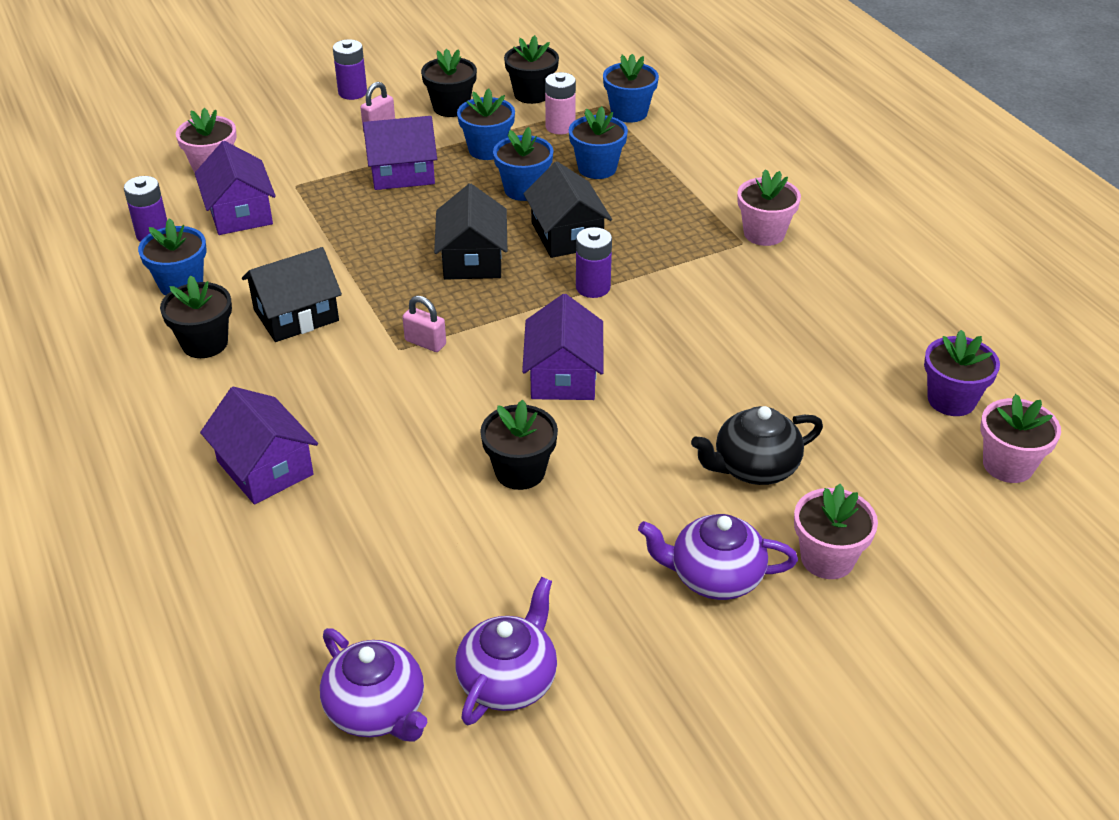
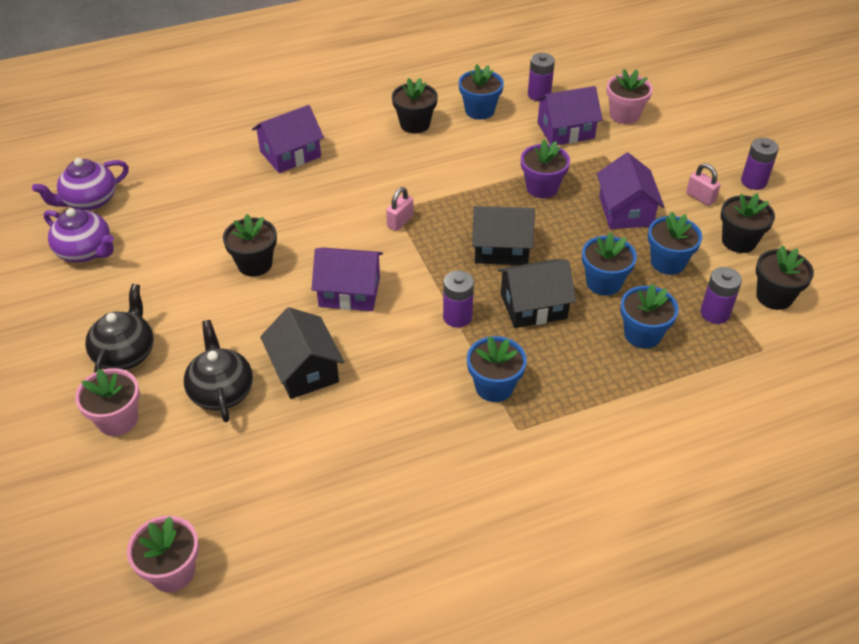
camera: 95 degrees right, 5 degrees up
(296, 315) = (440, 161): black house -> black house (304, 370)
(560, 127) = (715, 313): pink battery -> purple battery
(629, 113) = (750, 368): blue flower pot -> blue flower pot (494, 386)
(714, 577) = (125, 353): purple teapot -> black teapot
(764, 233) = (533, 448): pink flower pot -> none
(951, 400) = (264, 549): purple flower pot -> purple flower pot (542, 187)

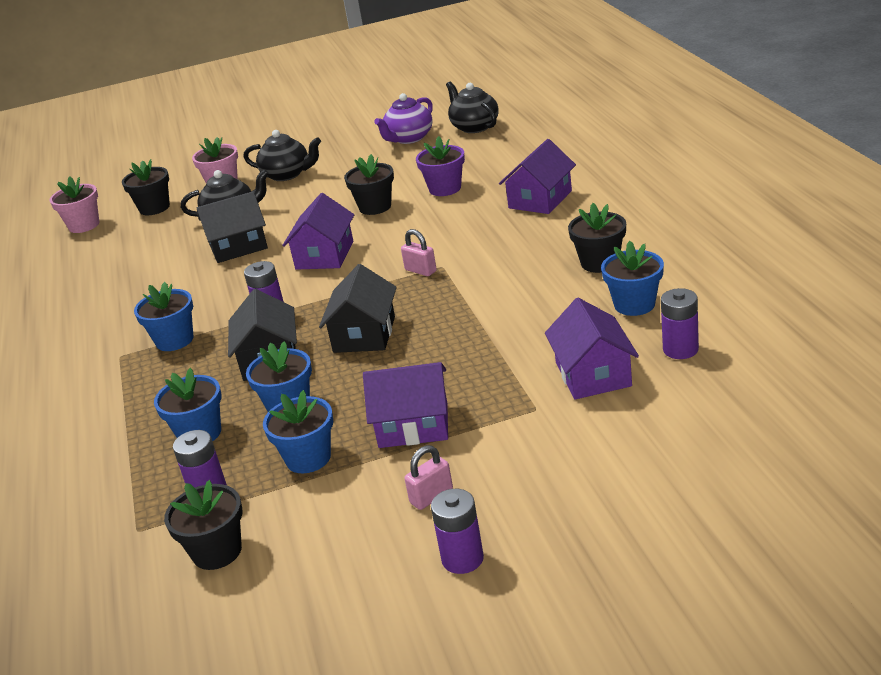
camera: 100 degrees right, 15 degrees down
(89, 201) = (474, 127): purple teapot -> black teapot
(290, 154) = (540, 199): purple house -> purple house turned 60 degrees clockwise
(542, 187) = (468, 358): purple flower pot -> purple flower pot (445, 188)
(624, 115) = (637, 428): pink flower pot -> none
(739, 241) = (331, 528): black flower pot -> black flower pot (154, 208)

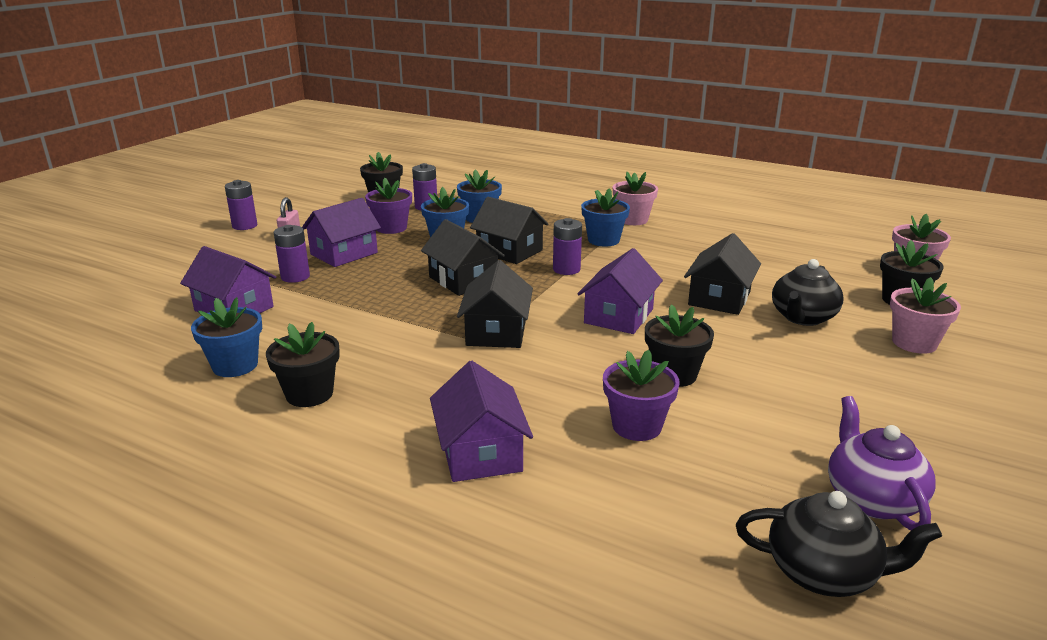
camera: 130 degrees right, 5 degrees down
(93, 360) = (633, 220): none -> pink flower pot
(287, 174) = (878, 378): black teapot -> none
(308, 458) = (391, 228): blue flower pot -> purple flower pot
(324, 255) = (618, 316): purple house -> purple house turned 60 degrees clockwise
(420, 270) = (496, 332): pink padlock -> black house
(680, 349) = (164, 344): purple battery -> purple battery (295, 277)

